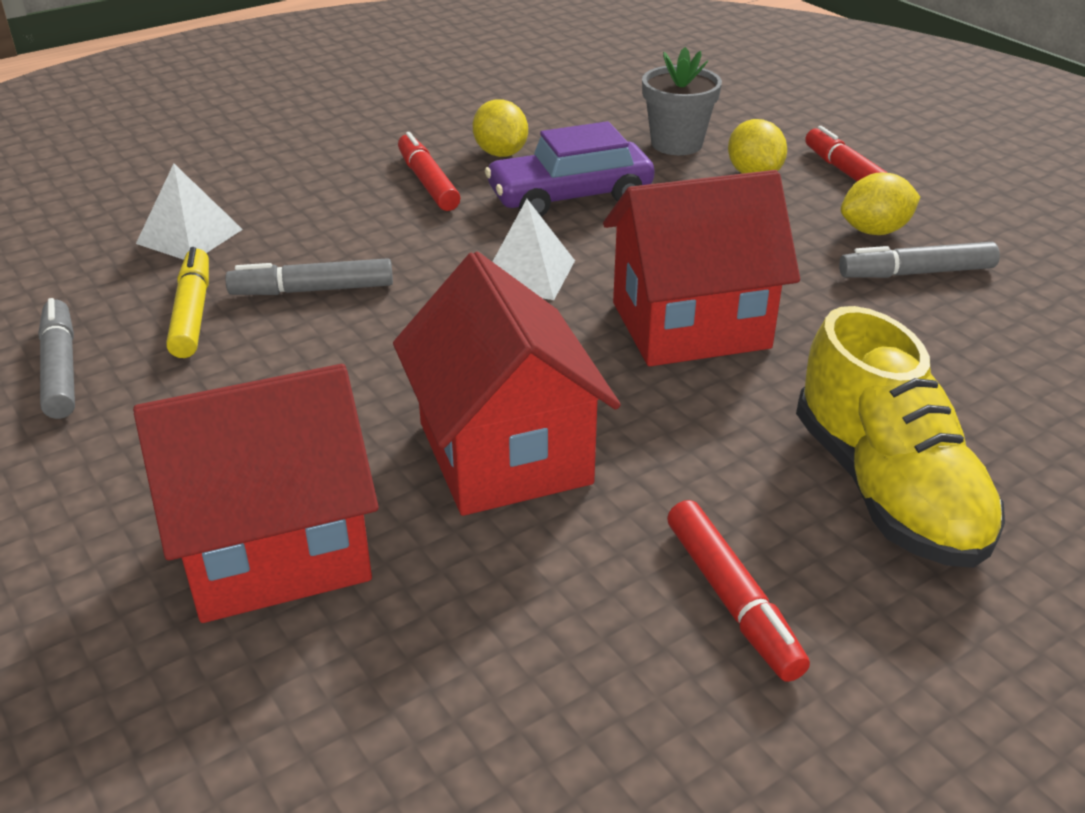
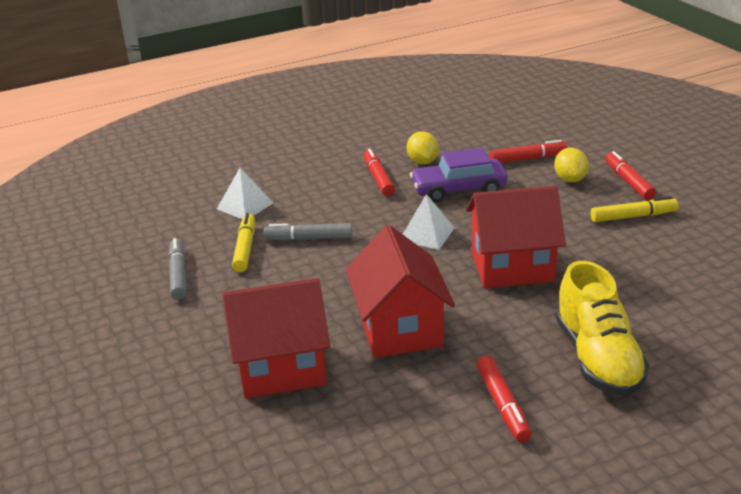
camera: 10 degrees right, 5 degrees down
(676, 144) = (528, 158): grey flower pot -> red marker
(874, 231) = (633, 216): yellow lemon -> yellow marker
(916, 273) = (650, 242): grey marker -> none

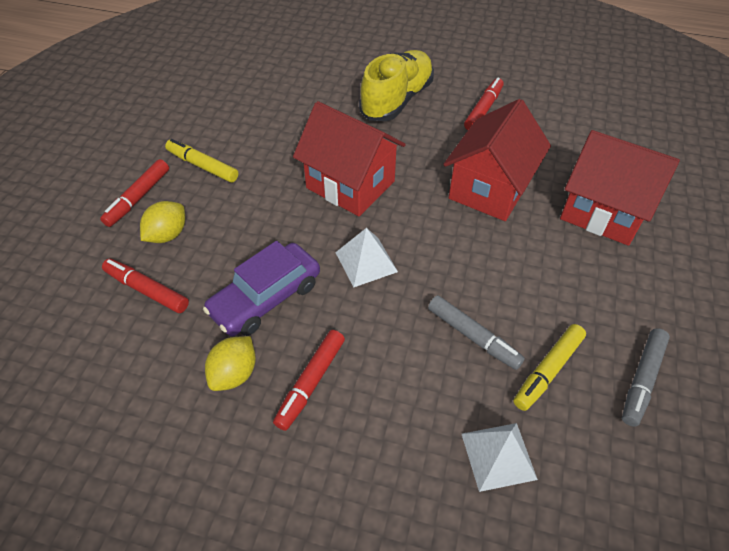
camera: 140 degrees left, 20 degrees up
(458, 189) = (265, 298): purple car -> purple car turned 105 degrees clockwise

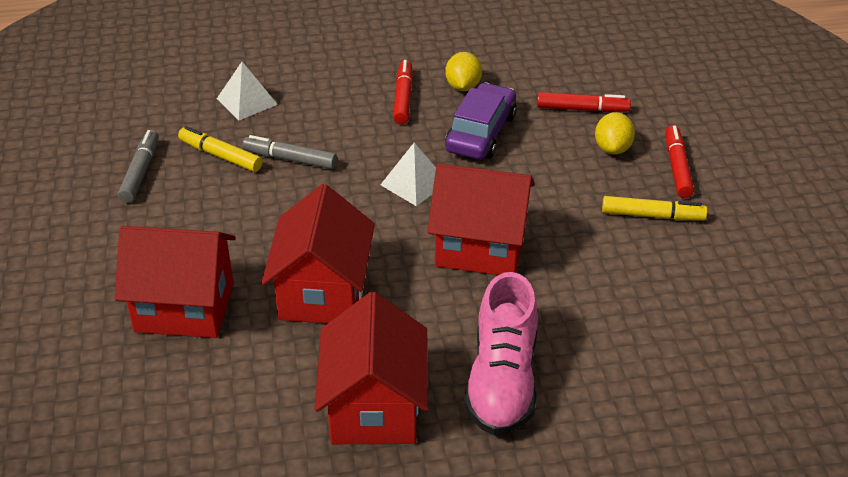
camera: 155 degrees right, 10 degrees down
(397, 100) = (502, 381): yellow shoe -> pink shoe
(483, 109) = (374, 408): red marker -> red house
(548, 370) = (220, 156): yellow marker -> yellow marker turned 75 degrees counterclockwise

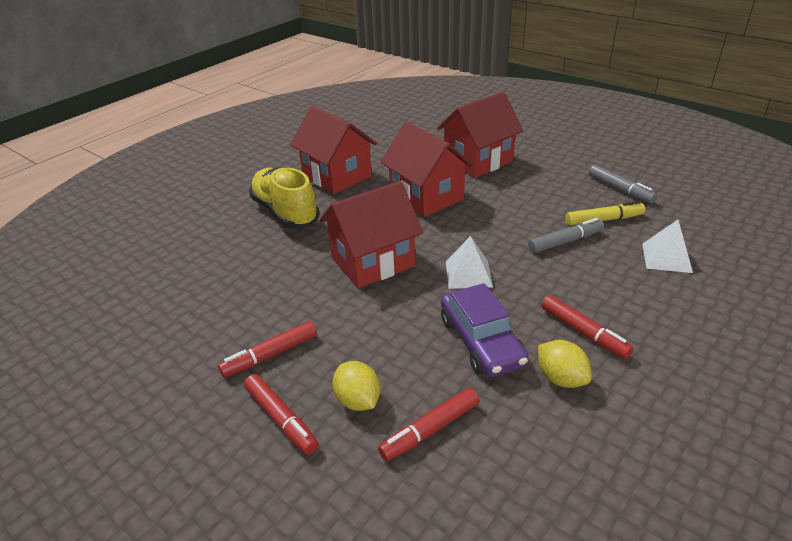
camera: 140 degrees right, 5 degrees down
(502, 381) = (285, 212): pink shoe -> yellow shoe
(652, 215) = (270, 355): yellow marker -> red marker

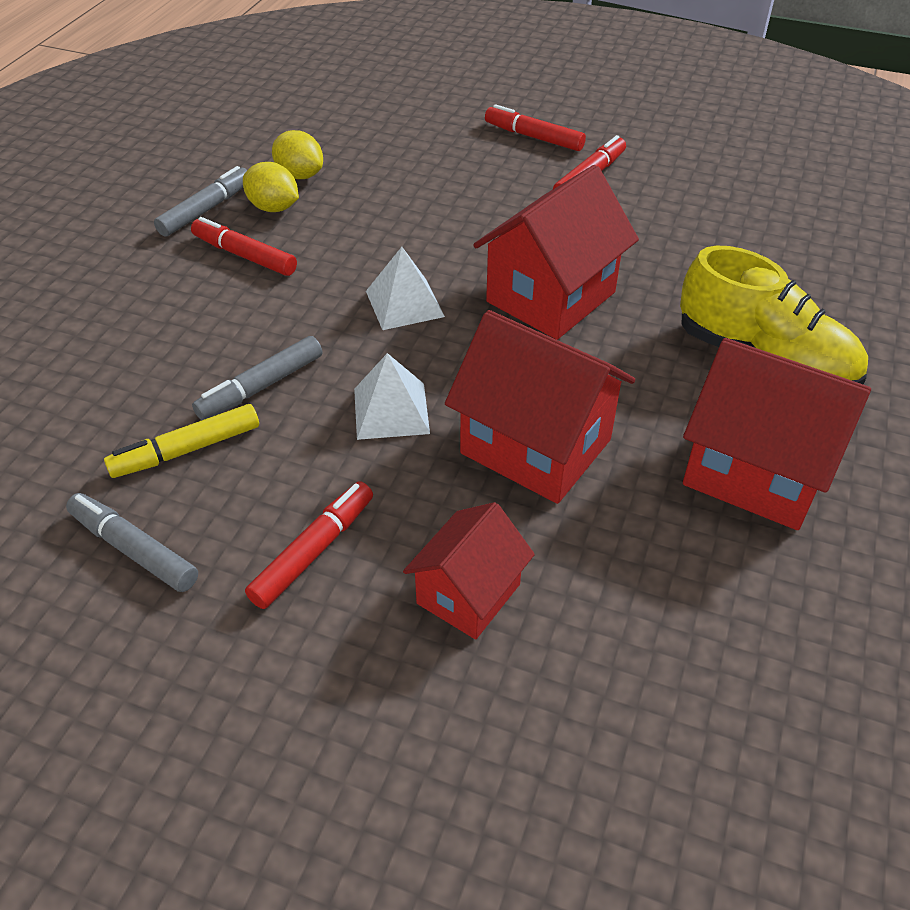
camera: 160 degrees right, 10 degrees up
(358, 400) = (472, 159): yellow lemon -> yellow lemon (300, 175)
(430, 430) = (395, 152): red marker -> red marker (313, 551)
(478, 161) = (468, 593): red house -> red house, size x0.61
(481, 341) = (366, 226): purple car -> none
(626, 389) = (206, 210): none -> grey marker
(666, 257) = (99, 385): white pyramid -> white pyramid (391, 411)

